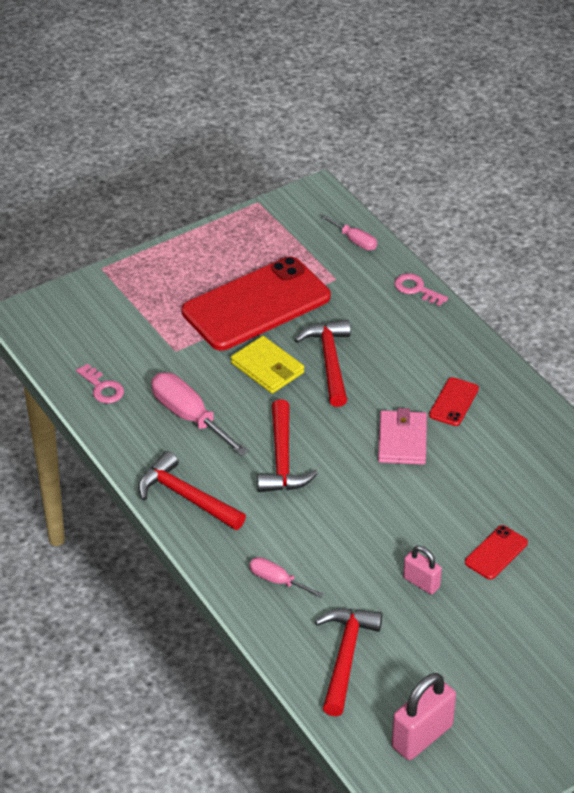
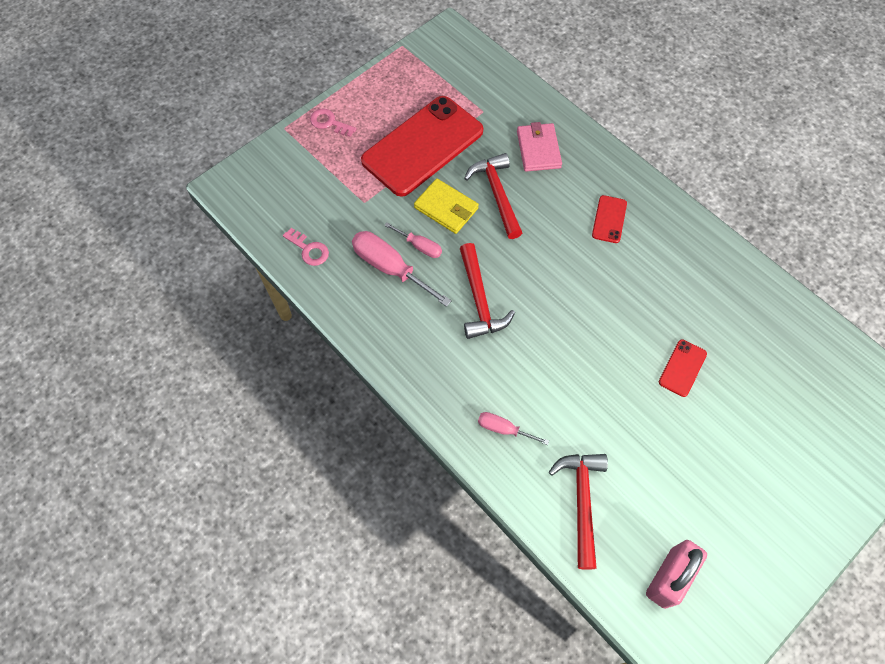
camera: 10 degrees left, 20 degrees up
(186, 497) = (405, 353): red hammer -> none
(355, 241) = (490, 72): pink screwdriver -> pink screwdriver (420, 246)
(402, 440) = (576, 265): pink wallet -> pink wallet (538, 149)
(416, 289) = (551, 112): pink key -> pink key (329, 122)
(421, 583) = (627, 410): pink padlock -> none

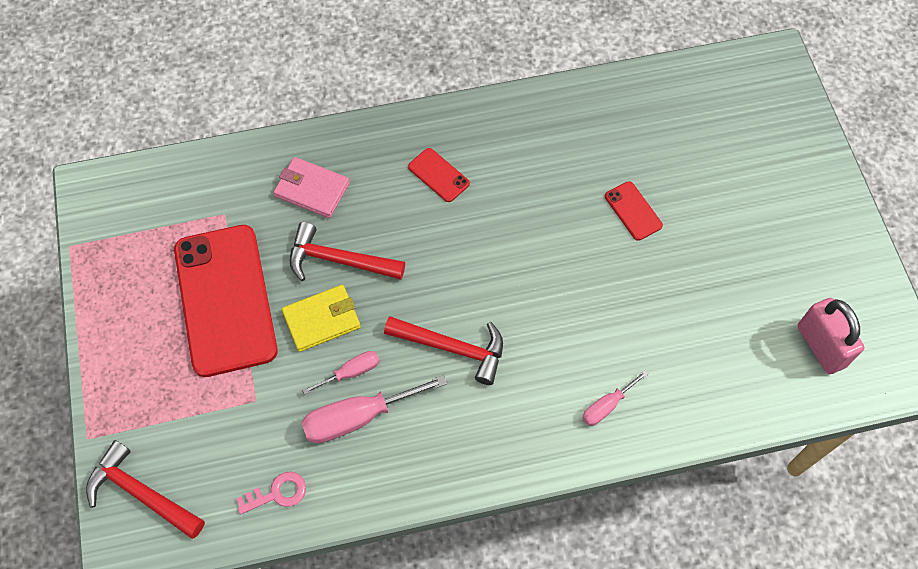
camera: 60 degrees left, 0 degrees up
(329, 122) = (119, 383): pink key -> none
(581, 501) = (716, 377): red hammer -> red hammer (141, 493)

